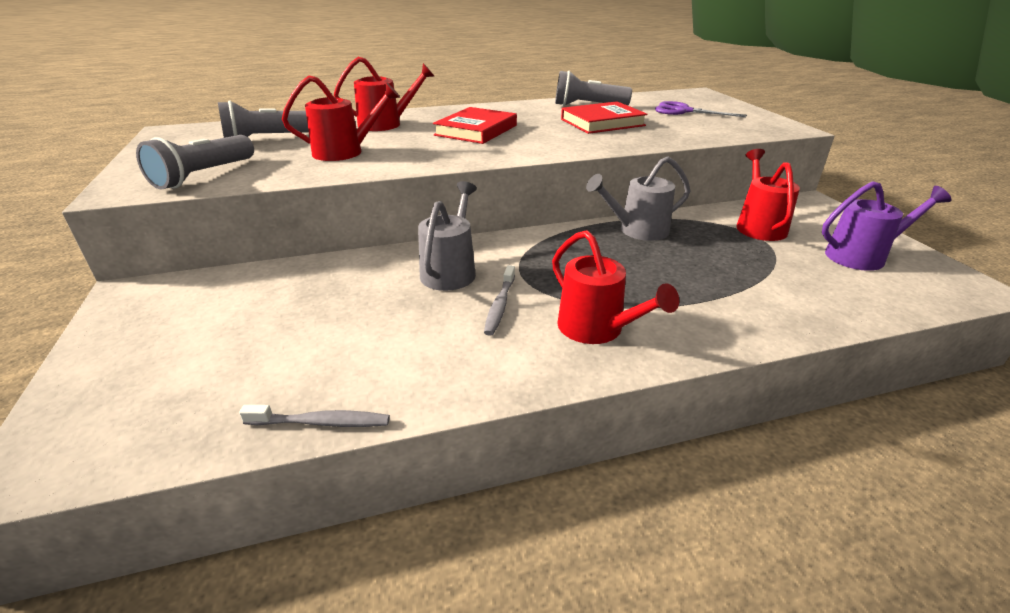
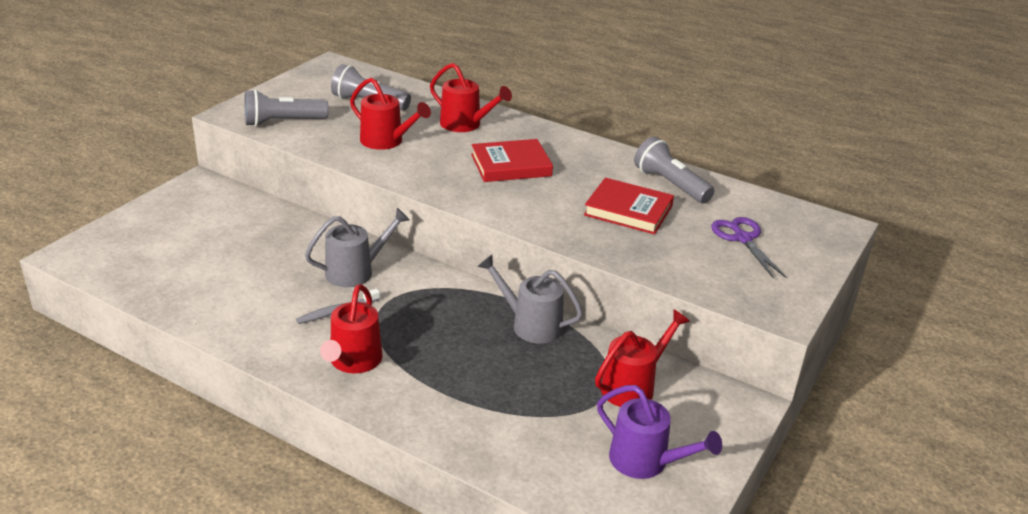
camera: 45 degrees right, 0 degrees up
(321, 422) = (166, 309): grey toothbrush -> none

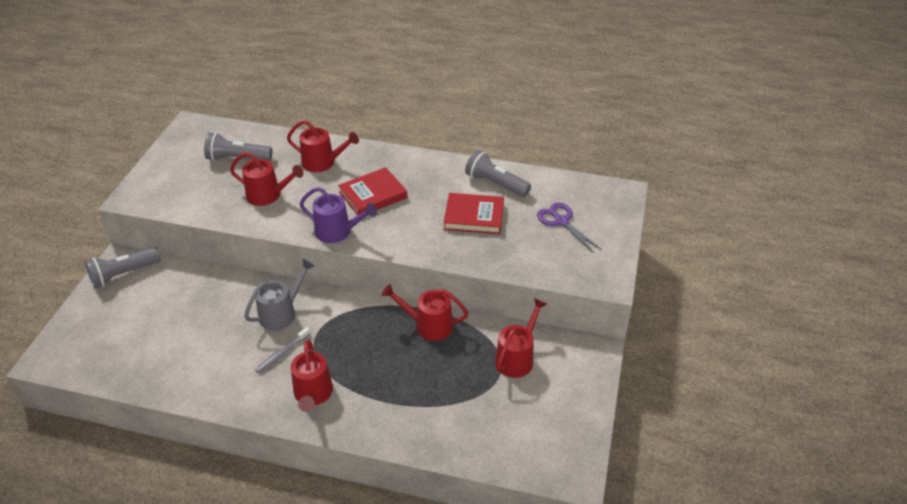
camera: 15 degrees left, 10 degrees up
(283, 122) = (176, 196): grey flashlight -> grey flashlight (123, 274)
(530, 325) = (428, 325): grey watering can -> red watering can
(646, 462) = (545, 417): purple watering can -> purple watering can (338, 232)

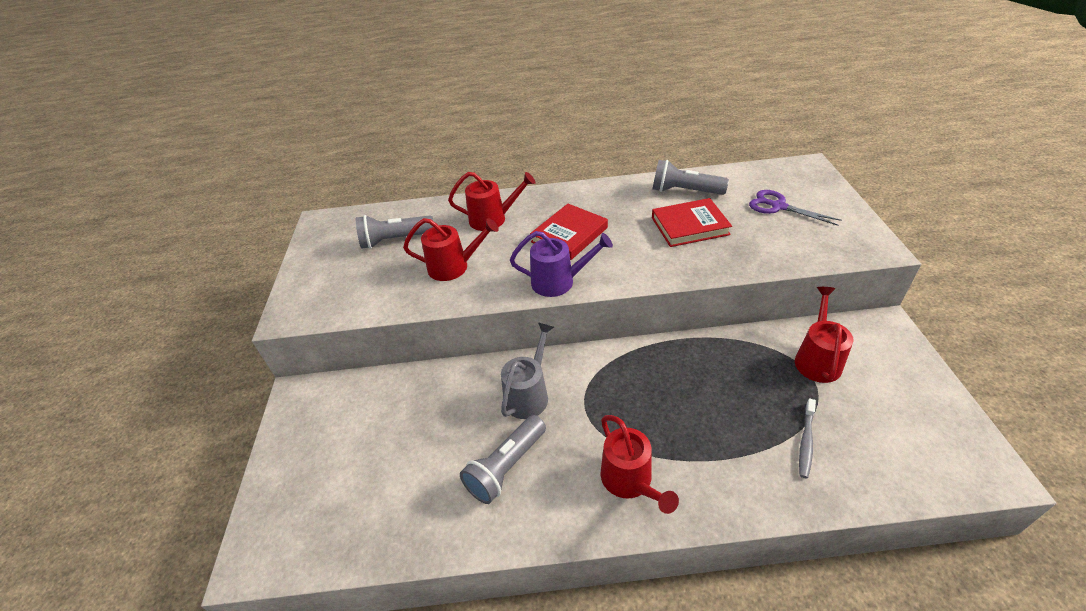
camera: 15 degrees left, 0 degrees up
(123, 274) = (310, 409): grey flashlight -> grey flashlight (506, 467)
(282, 354) = (560, 442): grey toothbrush -> grey toothbrush (806, 442)
(428, 325) = (699, 355): red watering can -> none

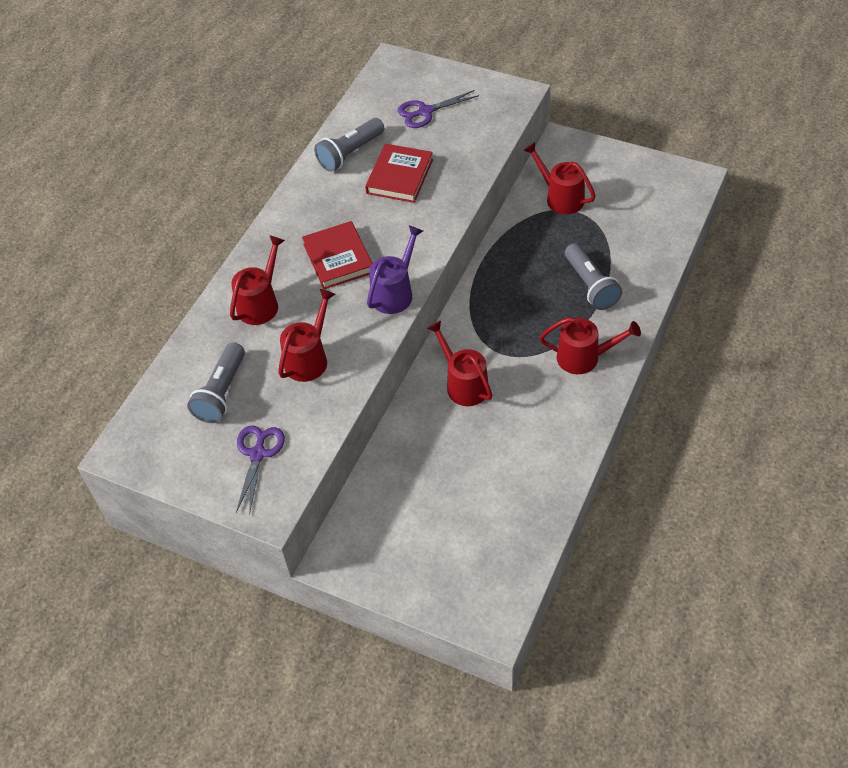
camera: 60 degrees left, 10 degrees up
(343, 284) = (258, 454): none -> purple scissors
(506, 467) = (522, 426): grey flashlight -> grey flashlight (590, 285)
(529, 394) = (463, 384): grey watering can -> red watering can
(806, 442) = (619, 248): grey toothbrush -> none

